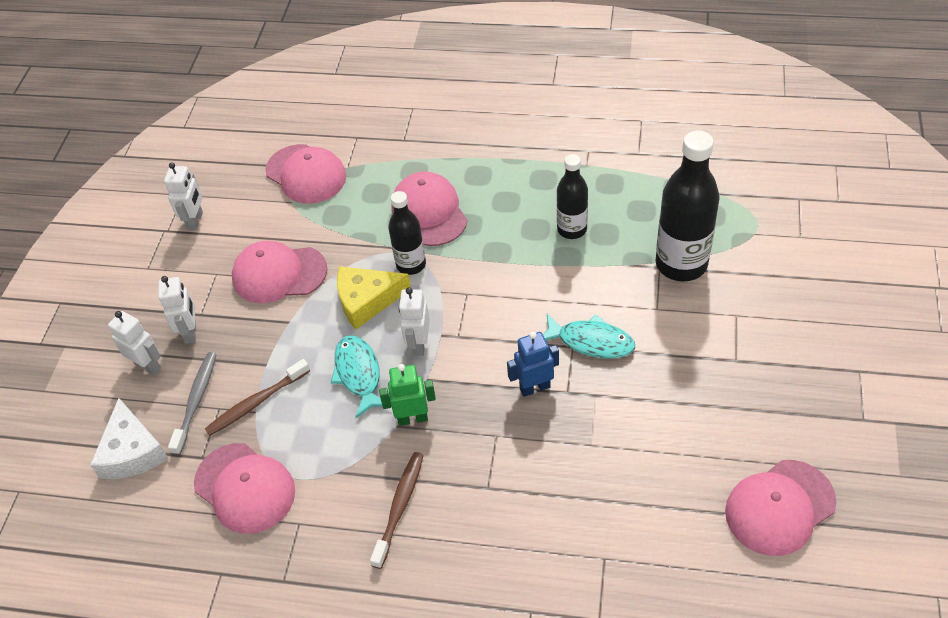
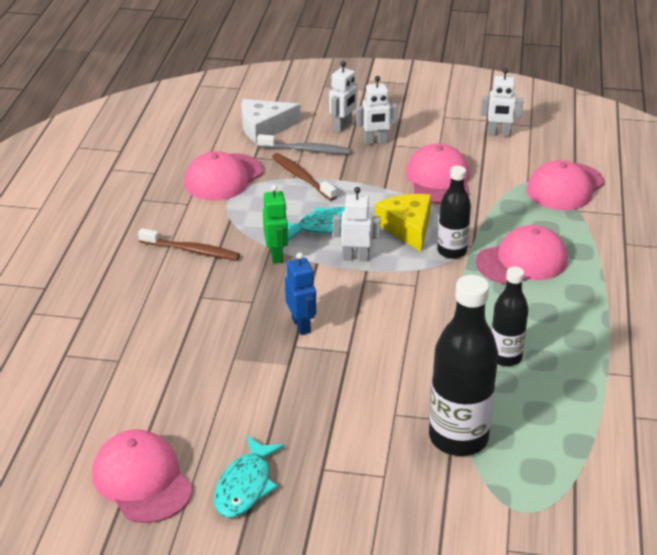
camera: 85 degrees right, 15 degrees down
(591, 342) = (353, 364): turquoise fish -> turquoise fish (245, 486)

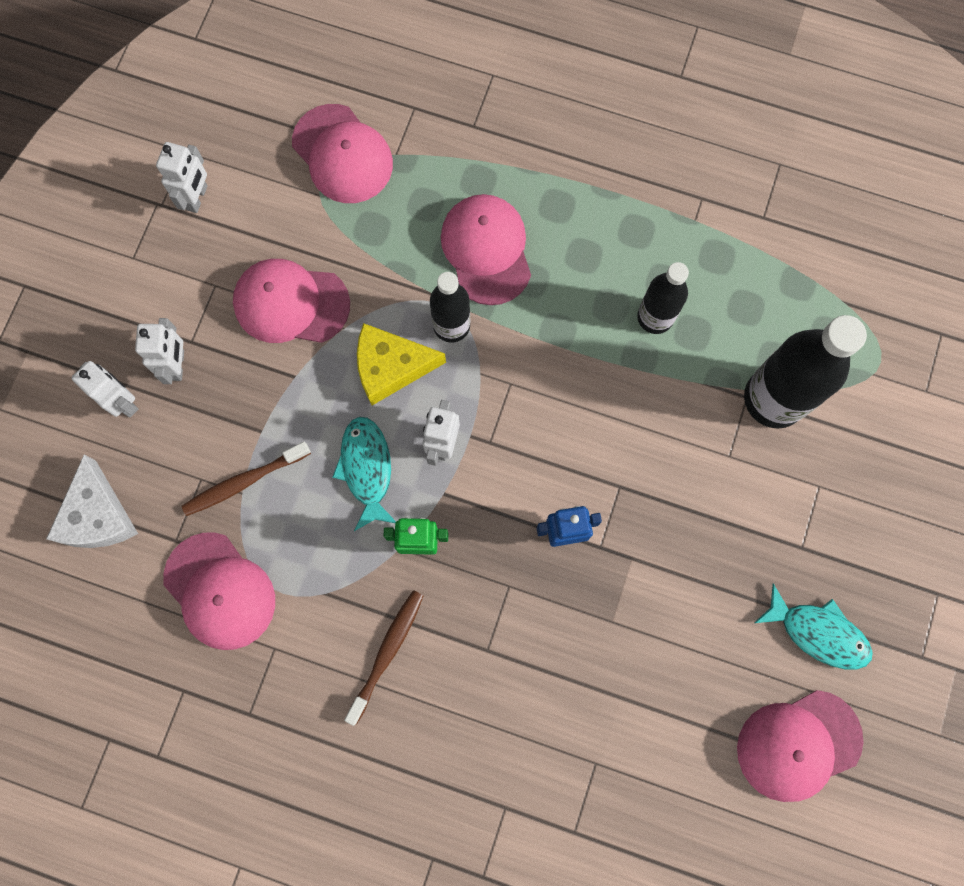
camera: 80 degrees left, 40 degrees up
(306, 150) = (175, 464): grey toothbrush -> none

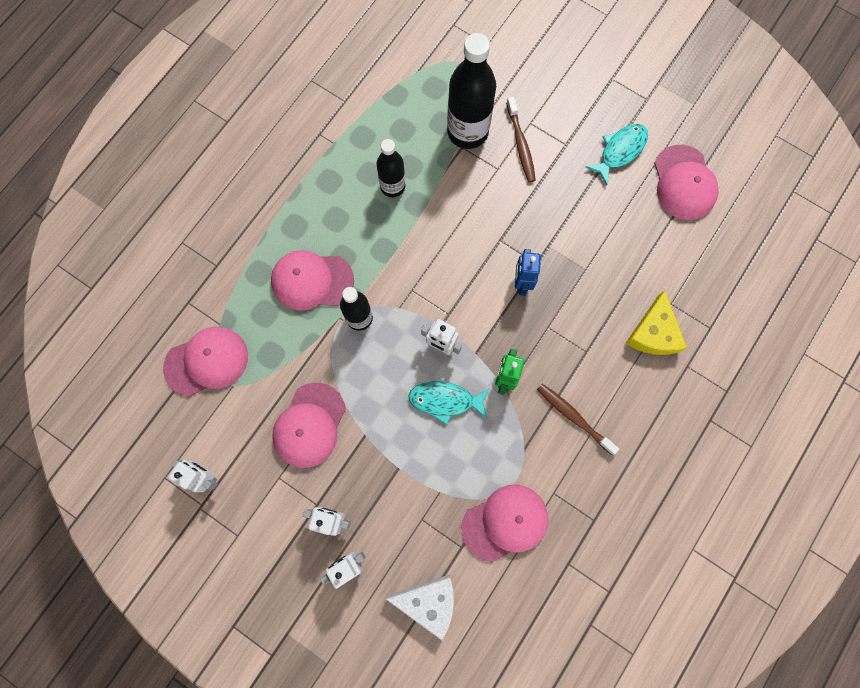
camera: 75 degrees left, 0 degrees up
(244, 482) = (432, 488): brown toothbrush -> brown toothbrush (521, 144)
(391, 367) = (377, 366): yellow cheese -> yellow cheese (653, 333)

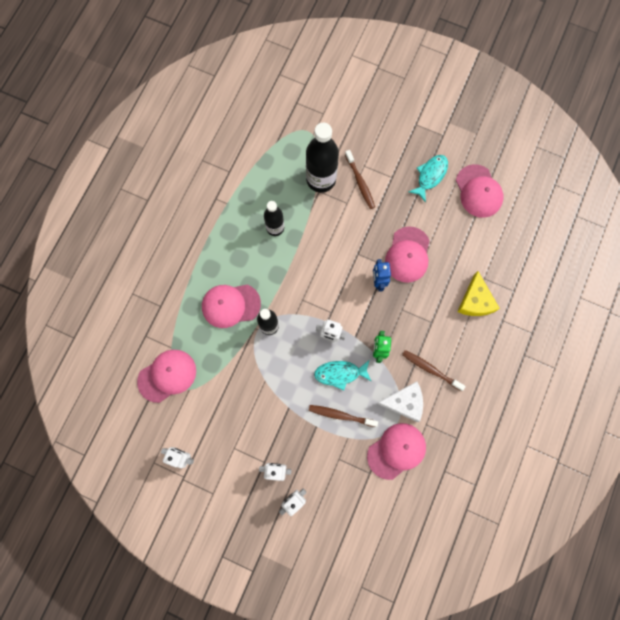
camera: 10 degrees left, 0 degrees up
(309, 425) = (248, 407): pink cap -> pink cap (407, 255)
(429, 602) = (354, 514): white cheese -> white cheese (404, 402)
(435, 459) = (341, 415): none -> brown toothbrush

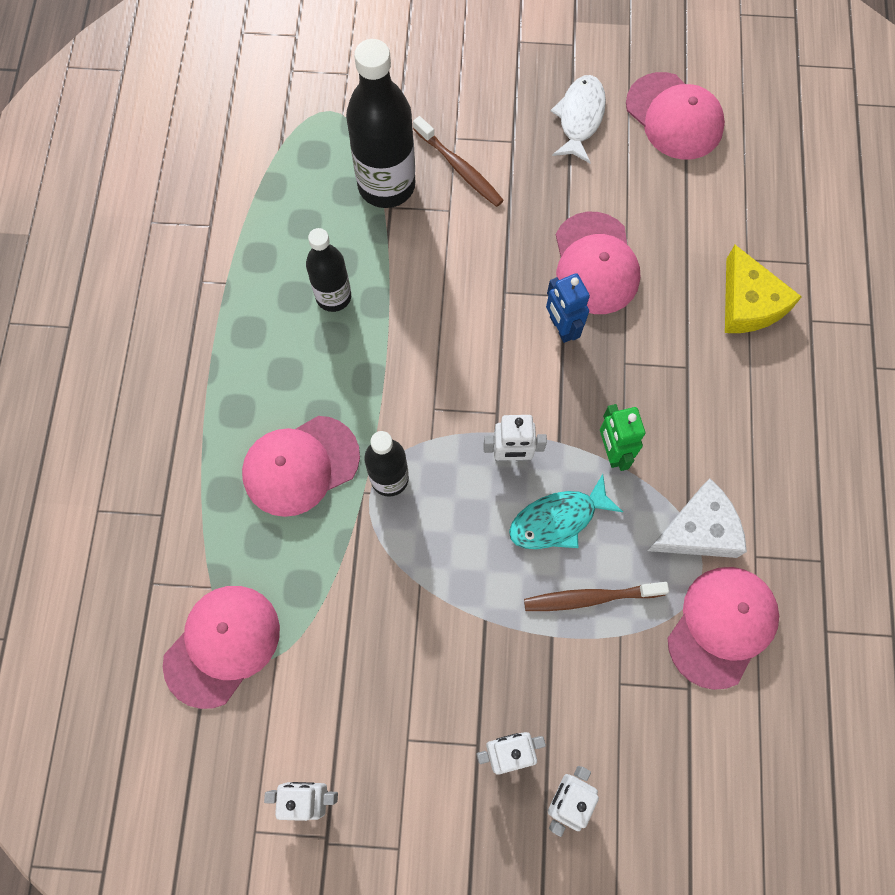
camera: 20 degrees left, 5 degrees down
(430, 176) = (580, 118): turquoise fish -> white fish
(430, 369) = (721, 452): brown toothbrush -> none

